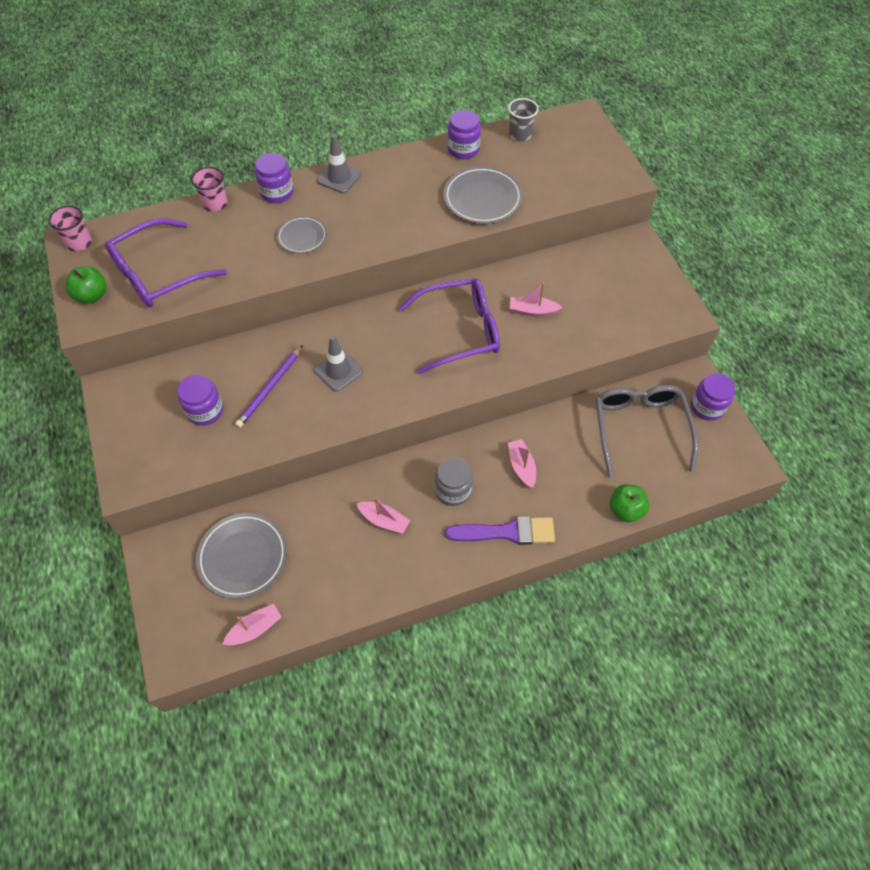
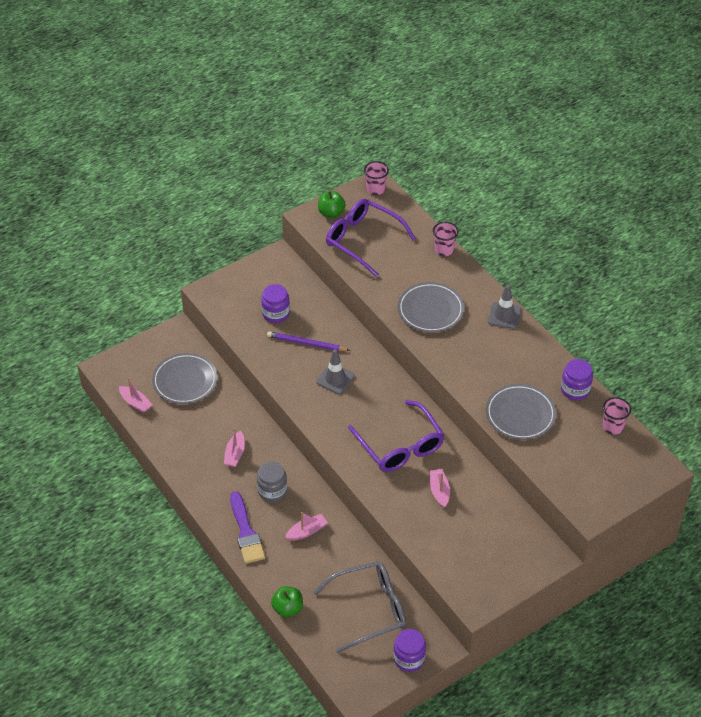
camera: 75 degrees right, 10 degrees down
(277, 192) = (471, 282): purple jar -> none
(302, 237) = (430, 310): grey plate -> grey plate, size x1.64
(520, 135) = (613, 426): grey cup -> pink cup

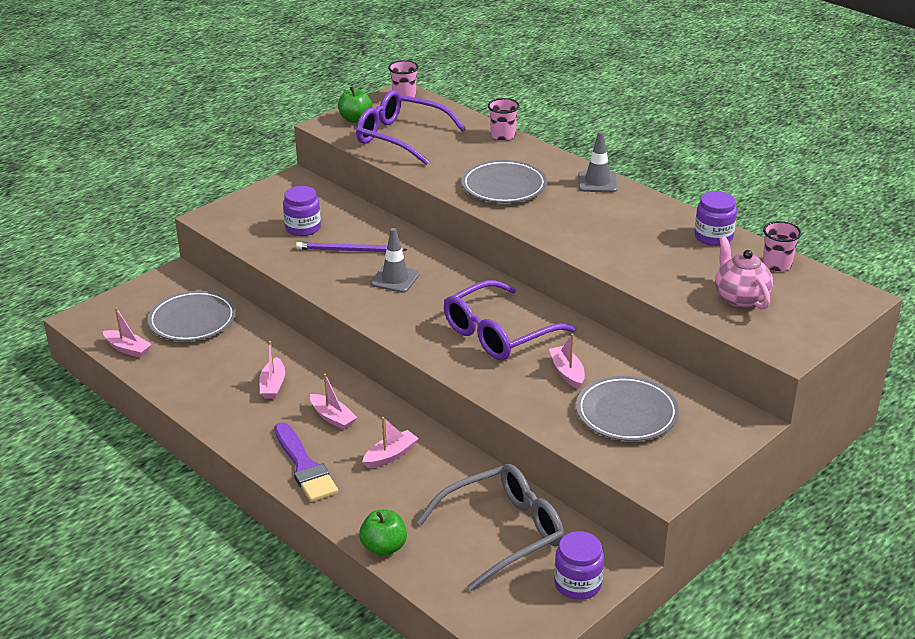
camera: 10 degrees left, 15 degrees down
(272, 491) = (332, 417): grey jar -> pink boat
(400, 445) = (499, 333): purple glasses -> purple glasses turned 90 degrees clockwise
(520, 414) = (653, 266): grey plate -> grey plate (626, 413)
(574, 456) = (740, 298): none -> pink teapot

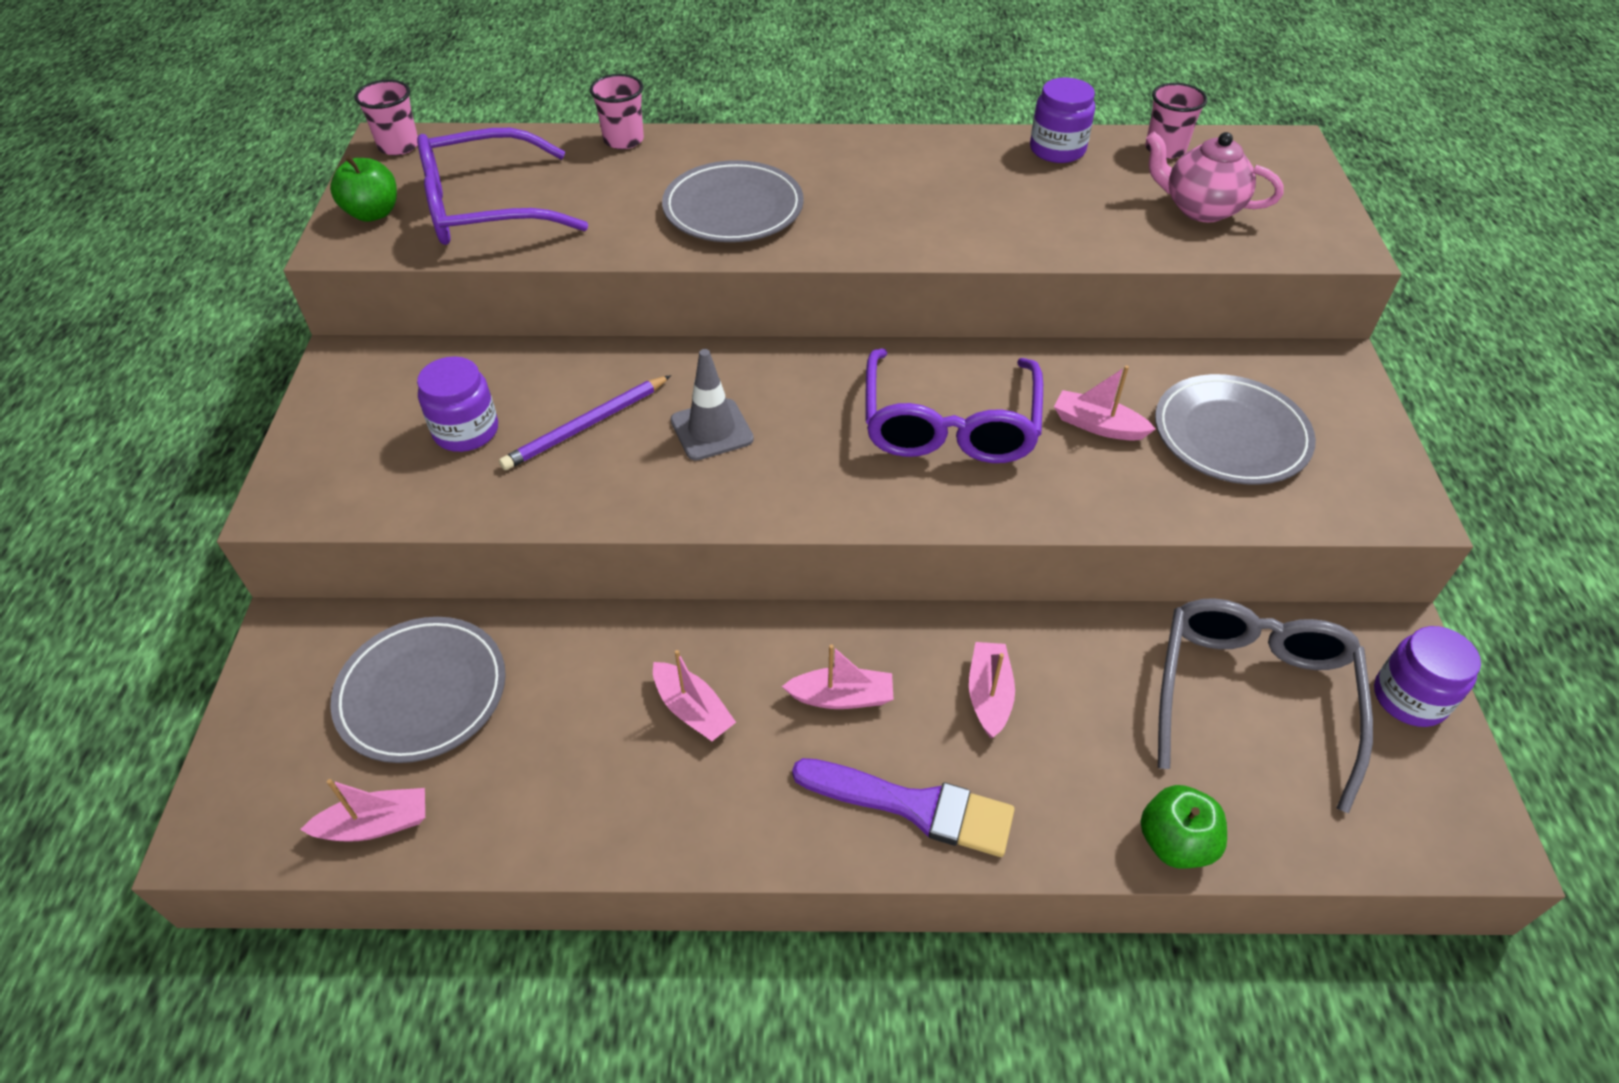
camera: 45 degrees left, 15 degrees up
(597, 182) = (833, 146): grey traffic cone -> none

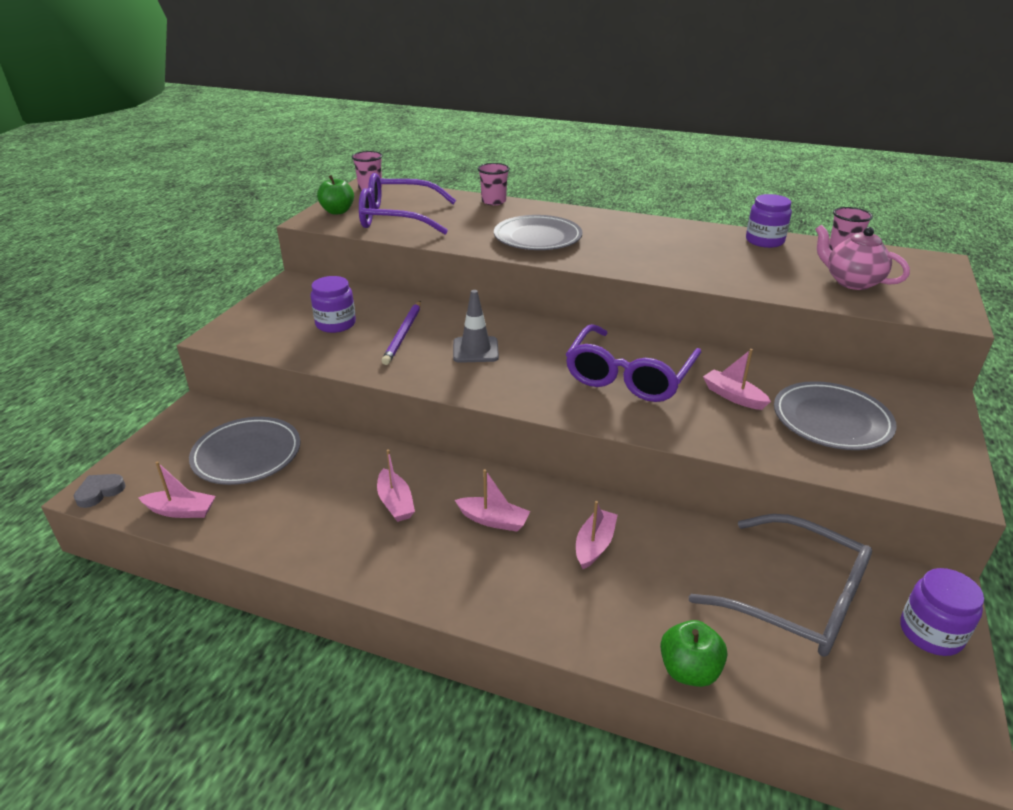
camera: 20 degrees right, 15 degrees down
(218, 833) = (100, 492): none -> grey heart
(586, 426) = (403, 334): purple pencil -> purple pencil turned 60 degrees counterclockwise
(914, 806) = (508, 593): purple brush -> none
(1252, 698) = (795, 598): grey glasses -> grey glasses turned 90 degrees clockwise

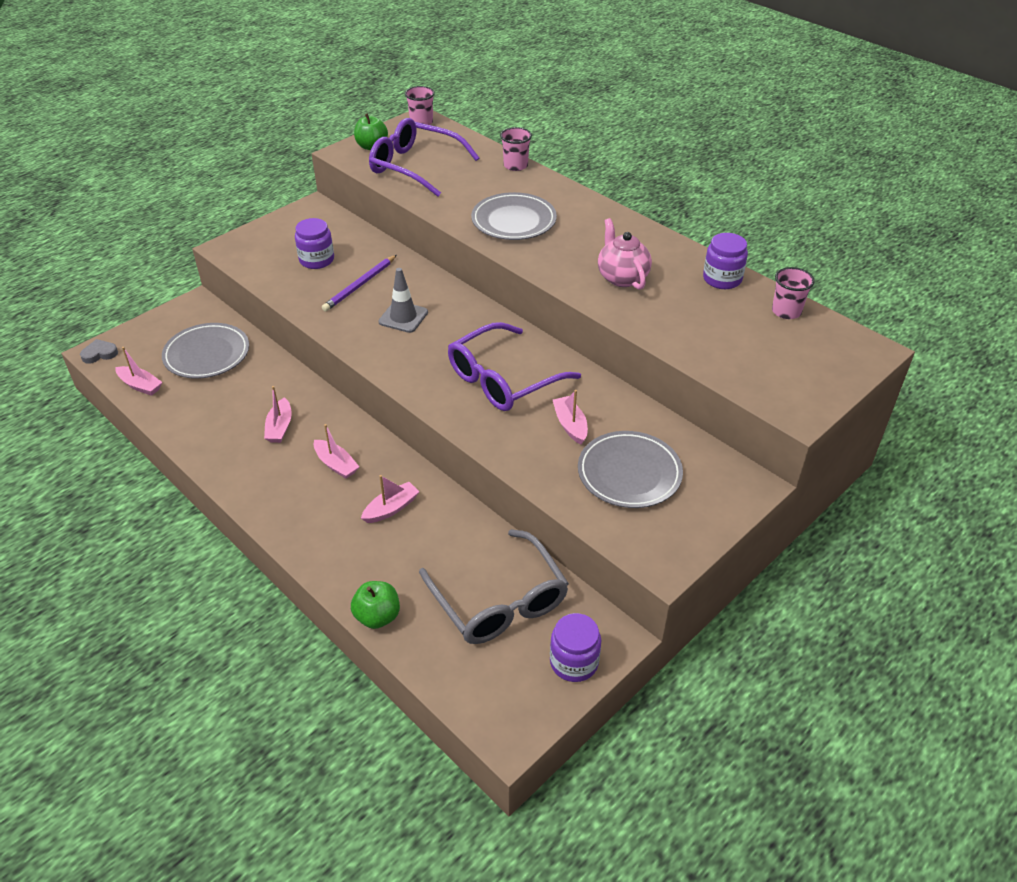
camera: 25 degrees right, 10 degrees up
(852, 282) = (749, 349): pink teapot -> pink teapot (622, 277)

